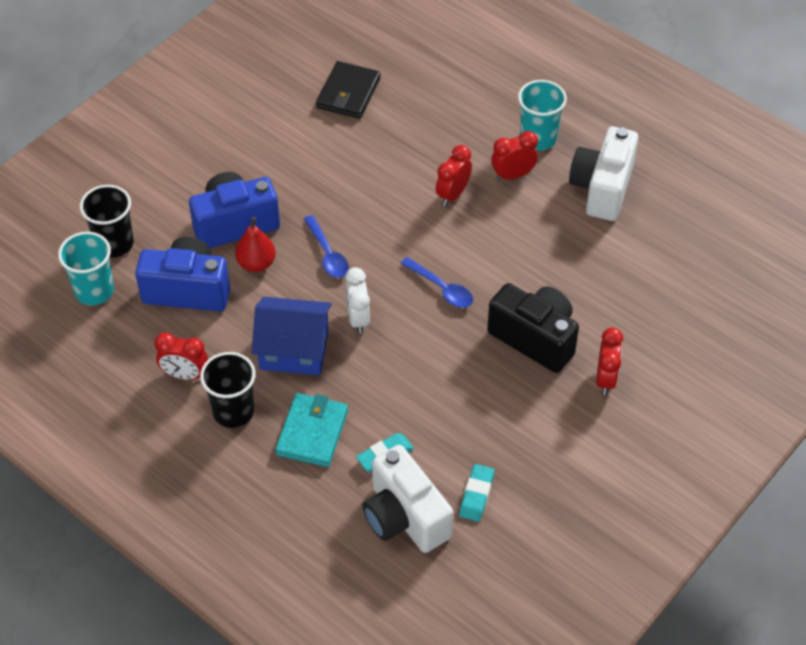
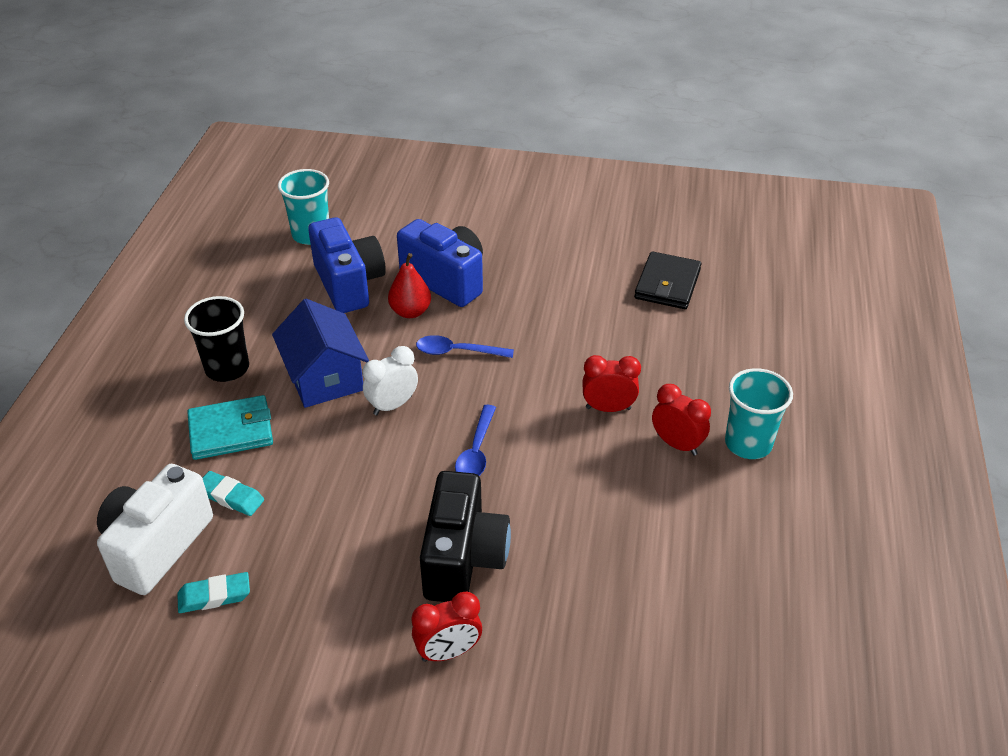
camera: 60 degrees right, 10 degrees down
(114, 244) = (370, 224): black cup -> none
(185, 375) = (252, 321): red clock -> none
(327, 254) = (457, 352): blue spoon -> blue spoon turned 60 degrees clockwise
(348, 93) = (667, 284): black wallet -> black wallet turned 60 degrees counterclockwise
(602, 188) = (729, 529): white camera -> none

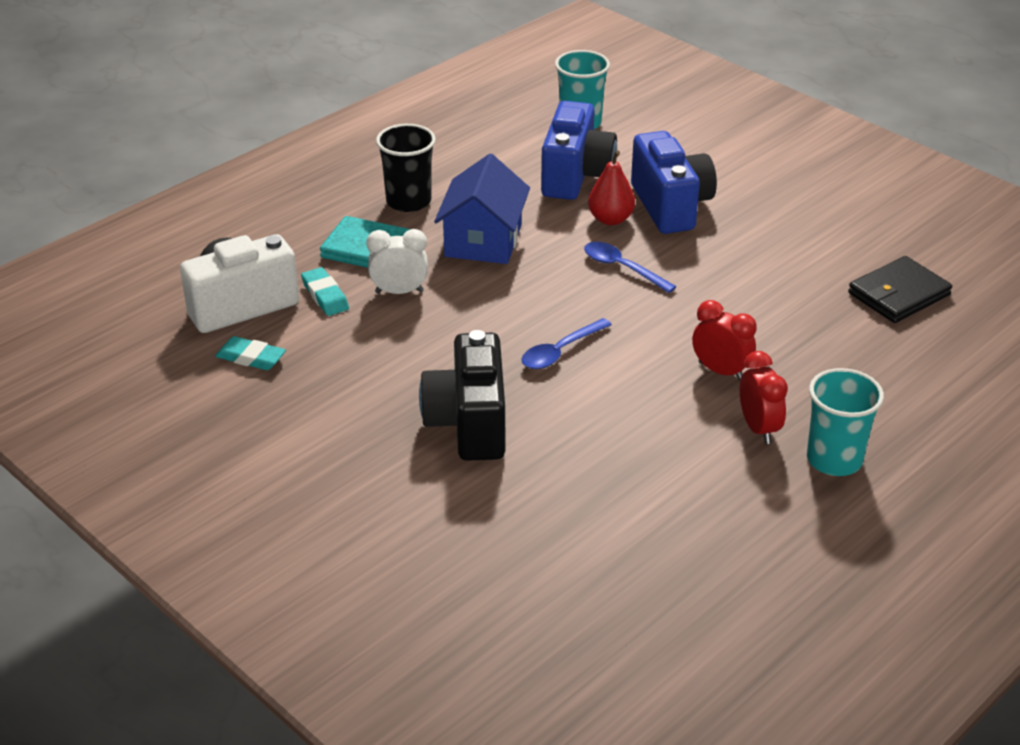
camera: 35 degrees right, 5 degrees down
(392, 405) = (521, 286): white clock -> white clock (399, 292)
(448, 652) = (391, 481): red clock -> none
(463, 558) = (469, 424): black camera -> black camera turned 135 degrees clockwise

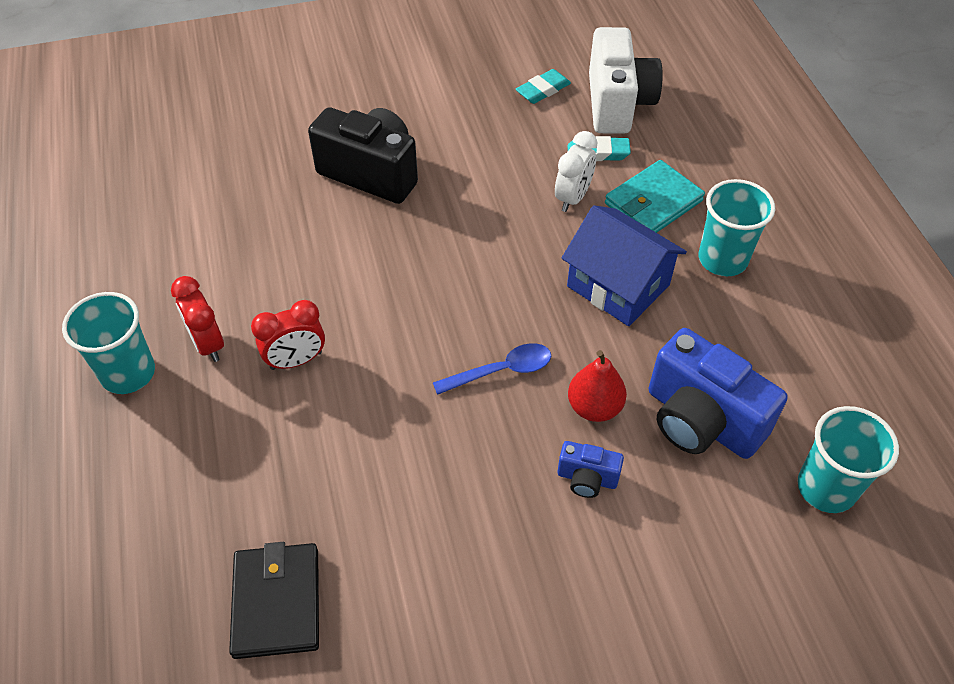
camera: 120 degrees right, 15 degrees up
(408, 201) = (722, 259): black cup -> turquoise cup
(560, 351) = (412, 264): blue spoon -> none
(670, 206) = (587, 478): blue camera -> blue camera, size x0.48
(758, 428) = (208, 344): red clock -> red clock turned 45 degrees clockwise

